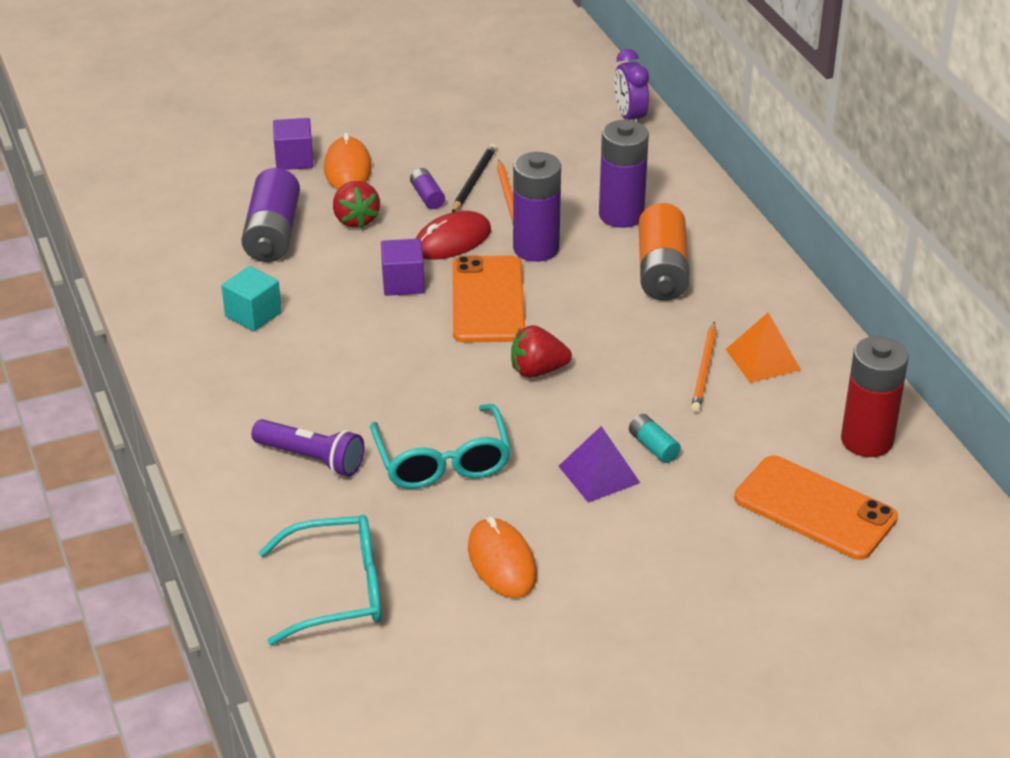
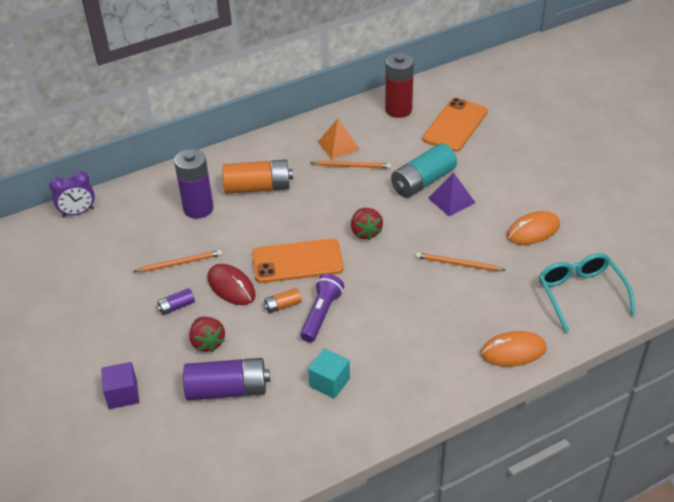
camera: 95 degrees left, 5 degrees up
(311, 459) = (473, 324): purple flashlight -> purple flashlight (321, 314)
(347, 169) = (138, 358): orange mouse -> orange mouse (513, 351)
(356, 220) = (207, 342): red strawberry -> red strawberry turned 90 degrees clockwise
(403, 283) = (283, 305): purple cube -> orange battery
(442, 461) = (458, 264): turquoise glasses -> orange pencil
(474, 180) = (156, 284): black pencil -> none
(536, 248) = (238, 244): purple battery -> none
(653, 447) = (423, 181): turquoise battery -> turquoise battery, size x2.13

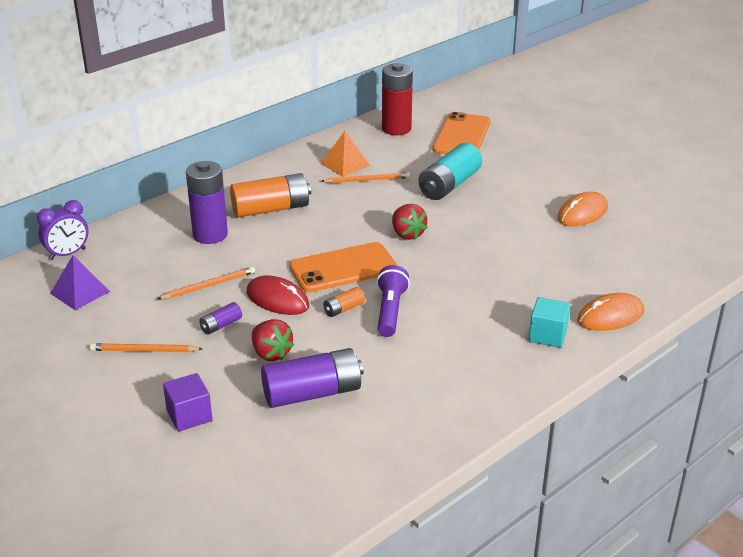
camera: 15 degrees left, 10 degrees down
(329, 382) = (426, 370): turquoise cube -> turquoise cube (547, 335)
(451, 200) = (486, 197): purple pyramid -> purple pyramid (80, 292)
(458, 264) = (518, 250): orange pencil -> orange pencil (144, 351)
(581, 294) = (656, 260): turquoise glasses -> none

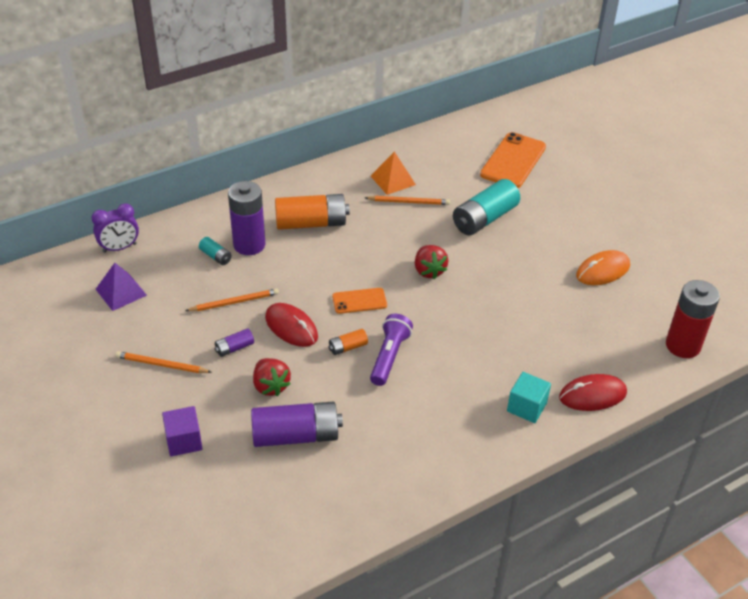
camera: 10 degrees right, 10 degrees up
(176, 249) = (216, 256): none -> turquoise battery
(343, 268) = (359, 301): orange phone -> orange phone, size x0.56
(396, 129) = (453, 144): red battery -> red battery (682, 346)
(610, 316) = (592, 395): orange mouse -> red mouse

